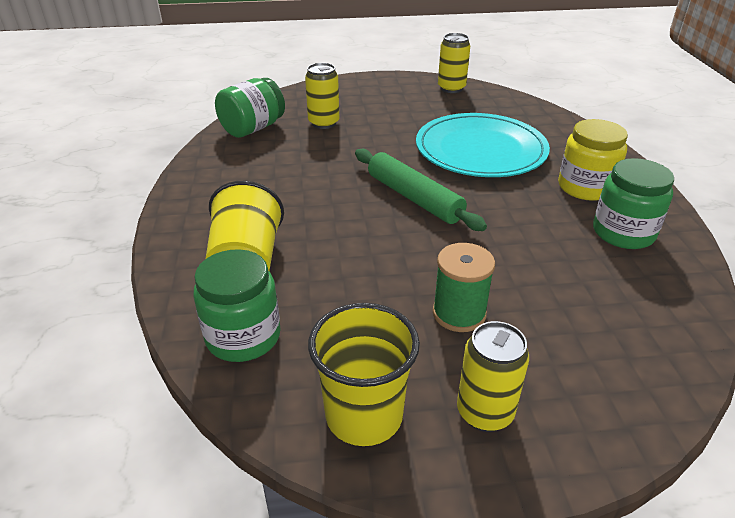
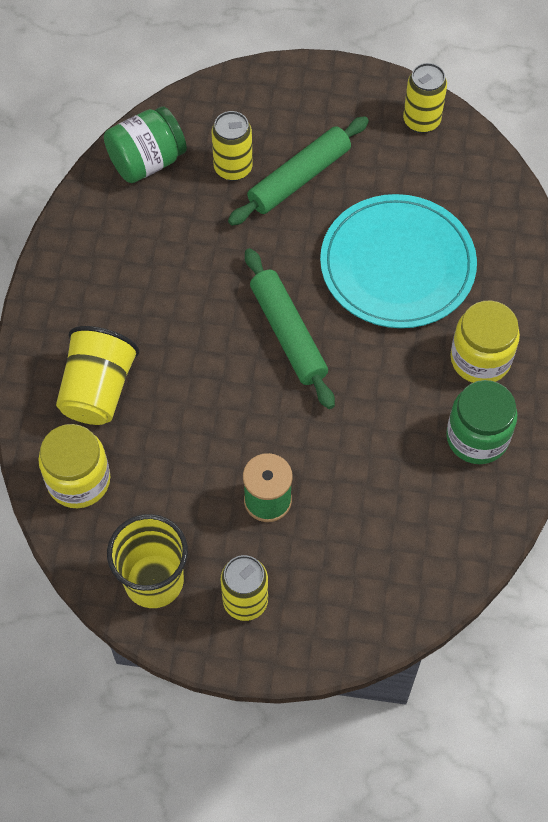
camera: 15 degrees right, 25 degrees up
(243, 336) = (78, 480): green jar -> yellow jar
(378, 121) = (299, 178): none -> green rolling pin

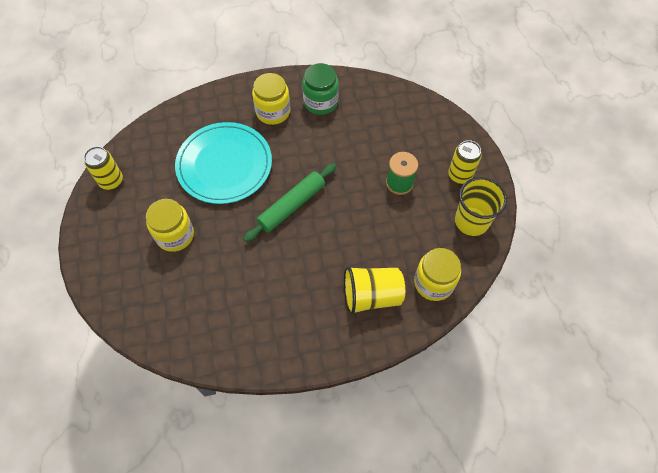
camera: 110 degrees left, 0 degrees up
(147, 161) = (186, 334): green jar -> none
(233, 168) = (177, 277): yellow can -> none
(299, 178) = (175, 235): green rolling pin -> yellow jar

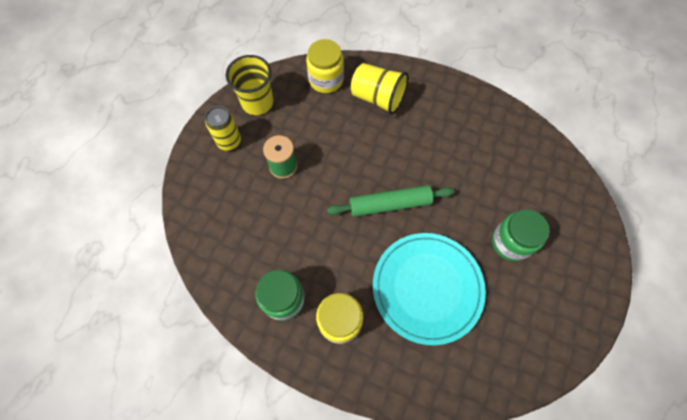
camera: 145 degrees left, 5 degrees up
(111, 181) = (554, 345): yellow can -> none
(175, 235) = (511, 242): yellow jar -> green jar

